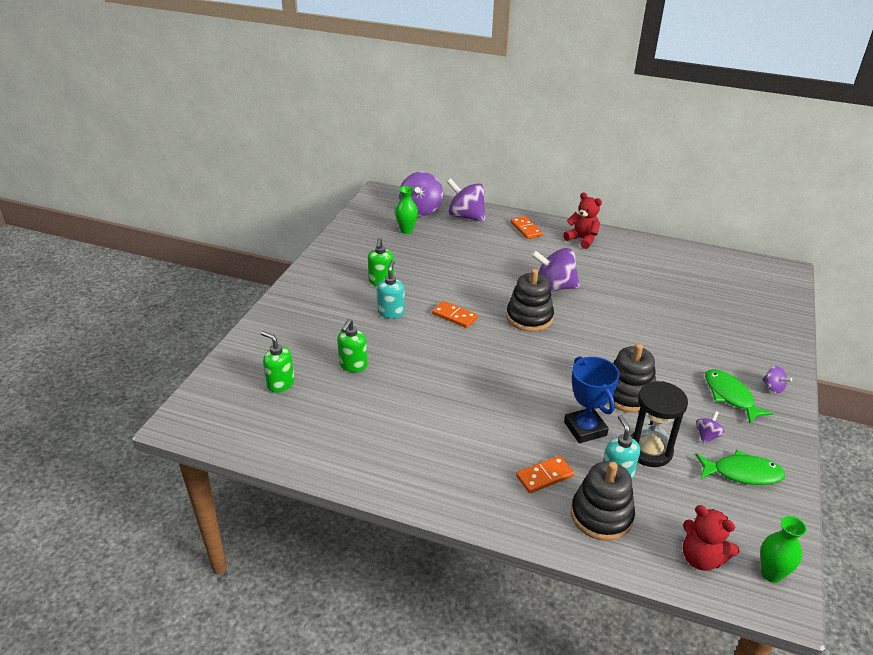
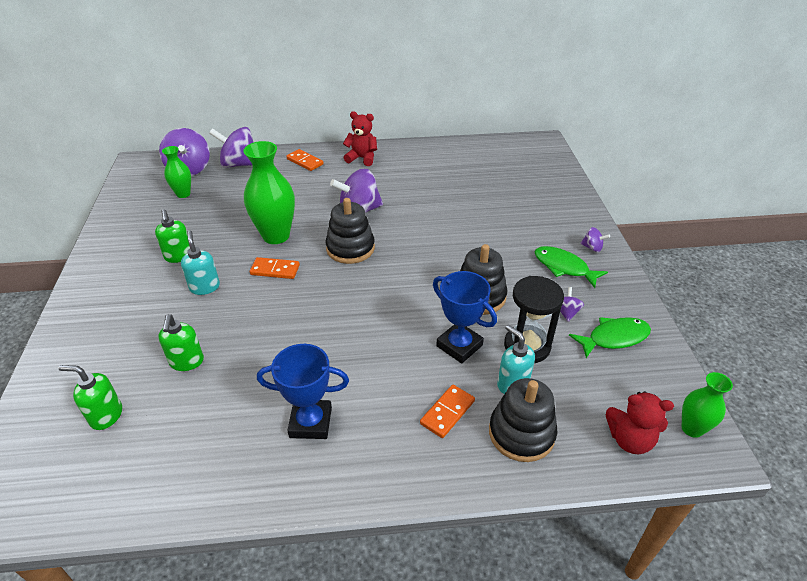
camera: 25 degrees left, 5 degrees up
(427, 443) = (310, 422): none -> blue trophy
(469, 288) = (276, 236): none -> green vase

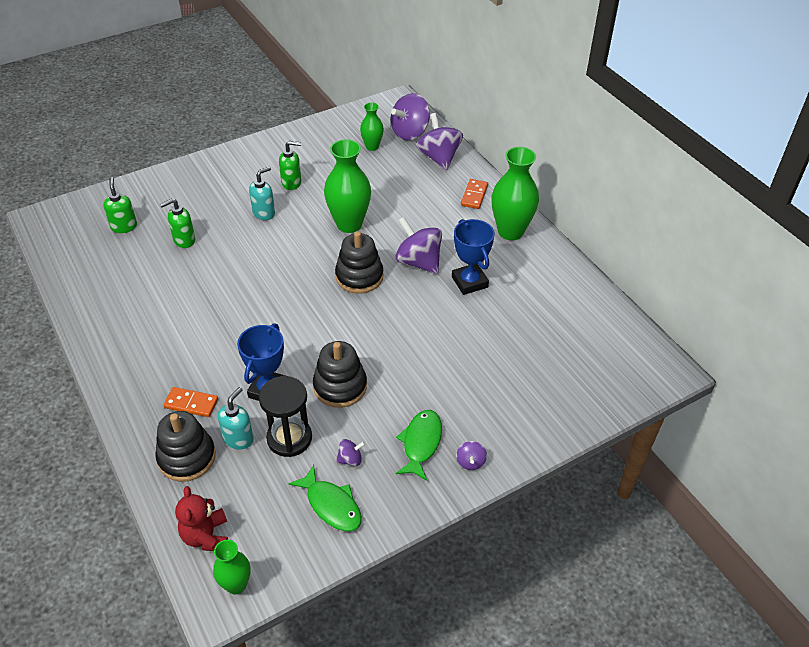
camera: 65 degrees right, 5 degrees up
(179, 256) = (291, 183): green soap dispenser -> green soap dispenser turned 135 degrees counterclockwise
(275, 270) = (304, 242): orange domino -> none
(310, 422) = (153, 328): blue trophy -> blue trophy (469, 282)
(362, 158) = (510, 231): red teddy bear -> green vase

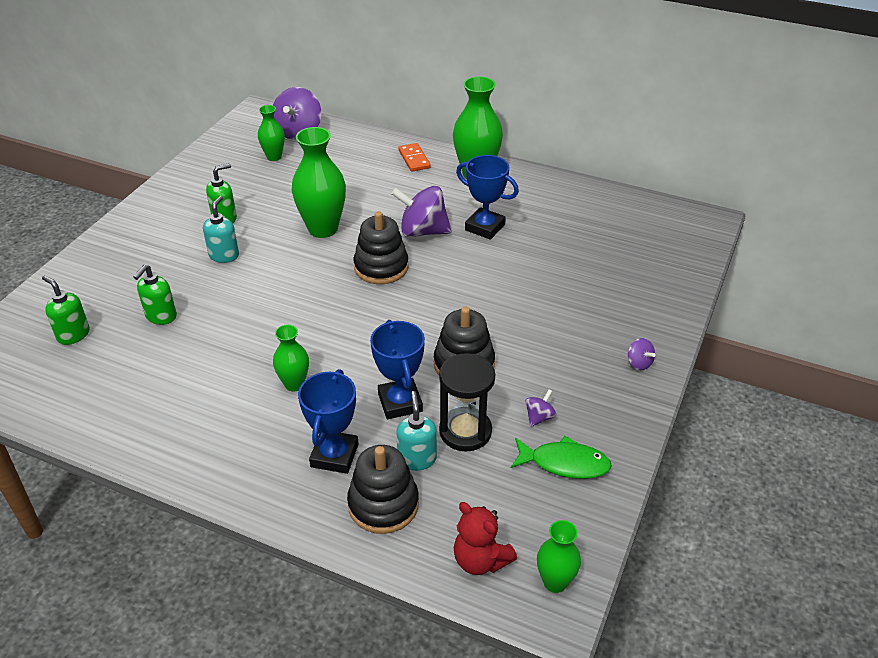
camera: 35 degrees left, 5 degrees down
(191, 403) = (334, 455): orange domino -> blue trophy
(216, 336) = (294, 384): none -> green vase
(421, 443) = (584, 371): green fish -> none
(439, 157) = (348, 142): purple spinning top -> none

